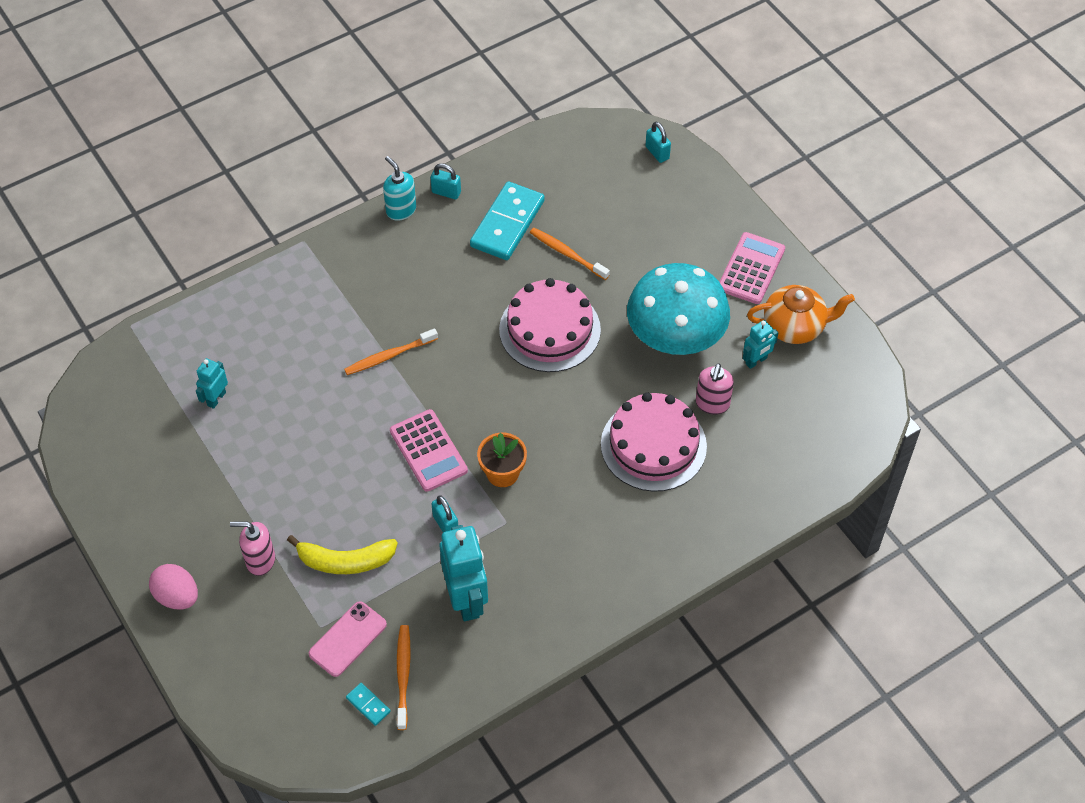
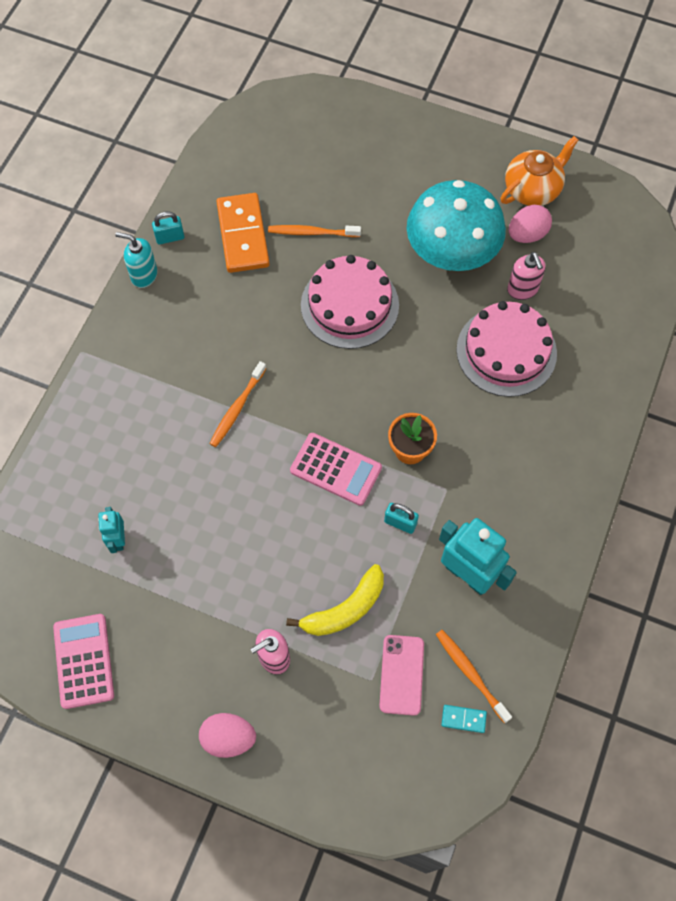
camera: 35 degrees left, 10 degrees up
(507, 224) = (243, 235): turquoise domino -> orange domino
(657, 153) = (315, 106): turquoise padlock -> none
(751, 269) = (463, 161): pink calculator -> pink calculator (84, 661)
(756, 361) = (527, 234): turquoise robot -> pink egg

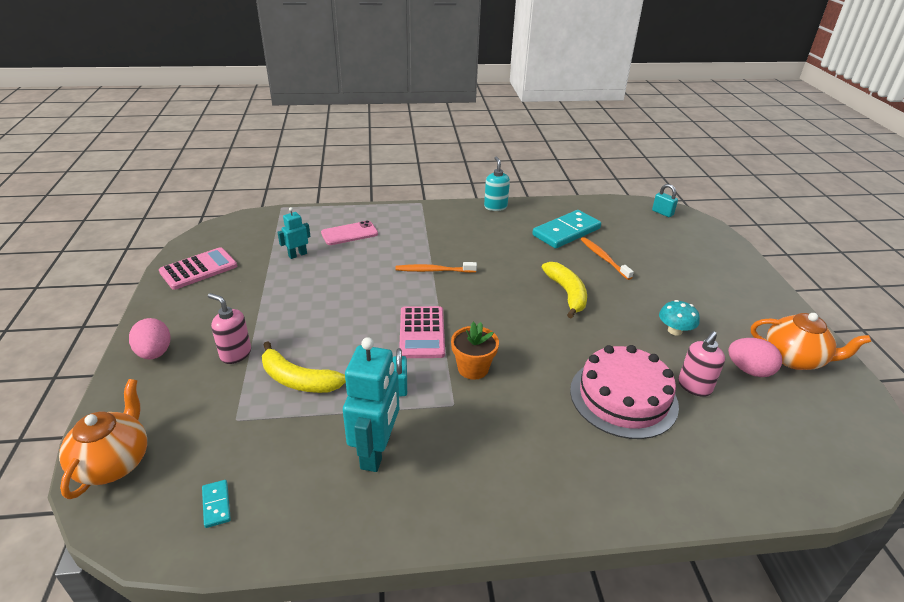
camera: 60 degrees right, 30 degrees down
(170, 237) = (532, 207): turquoise padlock -> turquoise padlock (662, 213)
(243, 235) = (566, 232): orange domino -> turquoise domino
(349, 305) = (567, 293): pink cake -> yellow banana
(373, 797) = (114, 462): none -> orange teapot
(401, 675) = (249, 439): pink phone -> pink phone (349, 233)
(451, 252) = (674, 330): turquoise mushroom -> turquoise mushroom, size x0.42
(471, 674) = (269, 493): orange toothbrush -> none

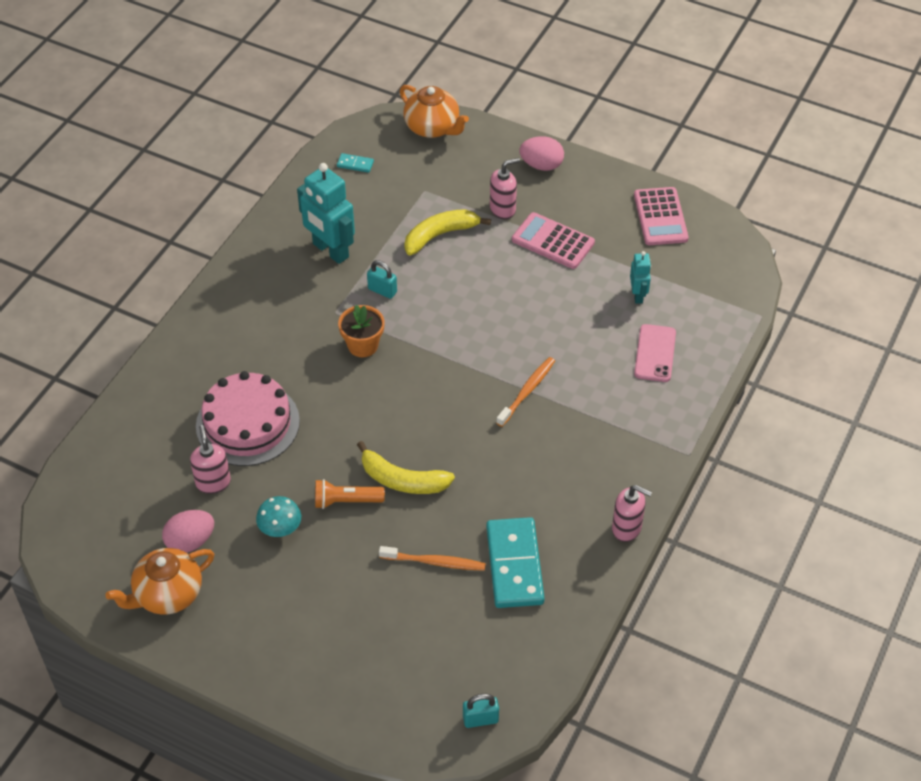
camera: 125 degrees right, 15 degrees up
(422, 332) = (435, 334): pink calculator -> pink calculator (553, 241)
(495, 207) = (627, 528): turquoise soap dispenser -> pink soap dispenser
(614, 311) = (346, 501): none -> orange flashlight

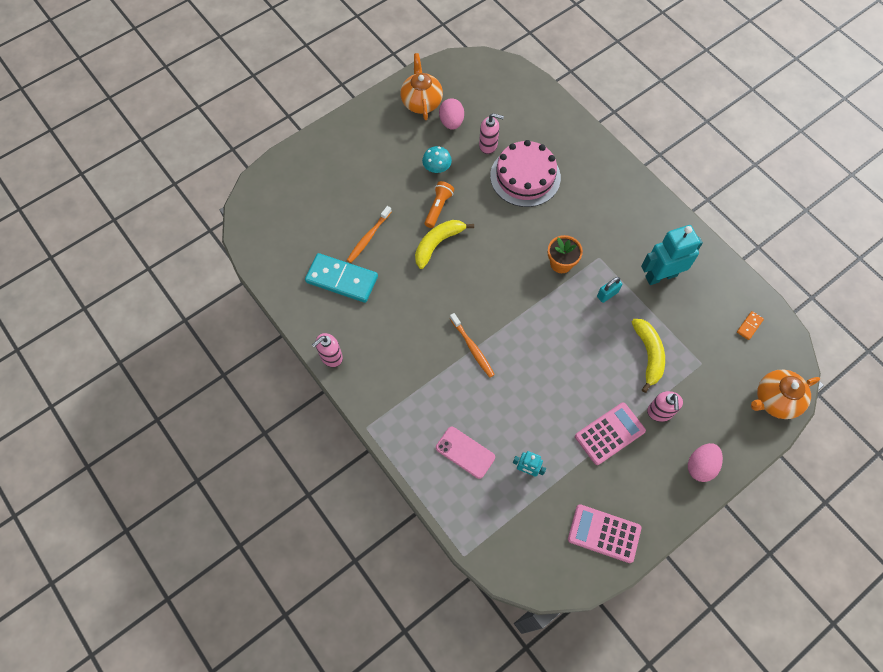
camera: 115 degrees right, 15 degrees up
(355, 164) = (749, 326): turquoise domino -> orange domino
(480, 719) = (255, 219): turquoise padlock -> none

